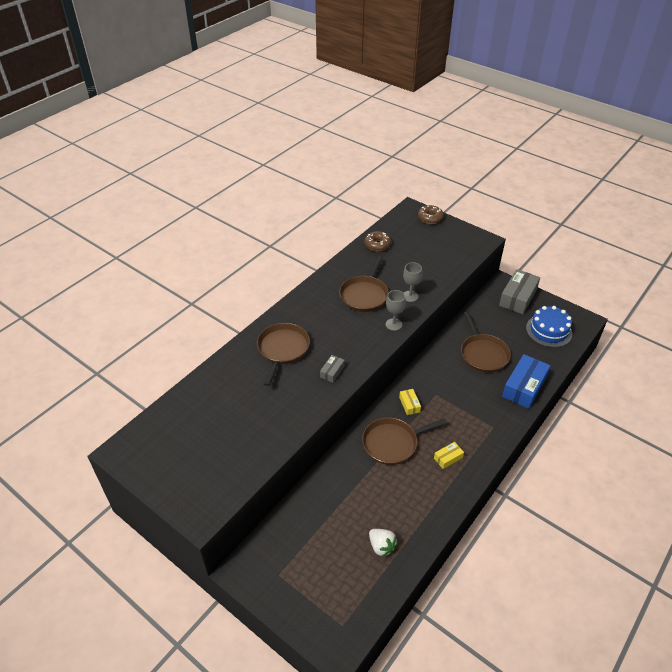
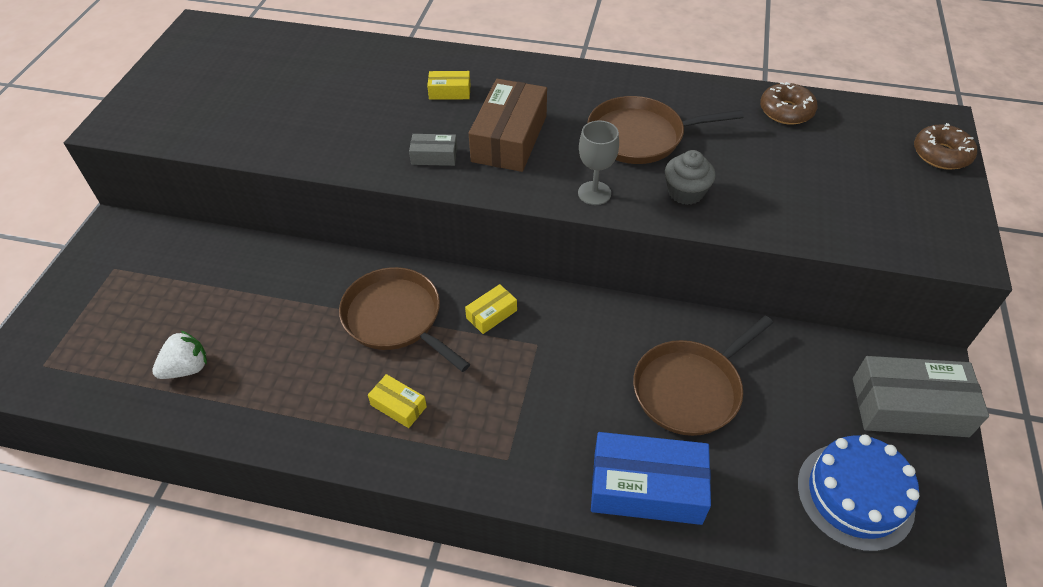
camera: 65 degrees right, 5 degrees up
(282, 349) = (449, 92): brown pan -> yellow box
(336, 339) = (509, 138): none -> brown box
(381, 546) = (187, 368): white strawberry -> white strawberry turned 150 degrees counterclockwise
(410, 296) = (685, 192): grey goblet -> grey cupcake

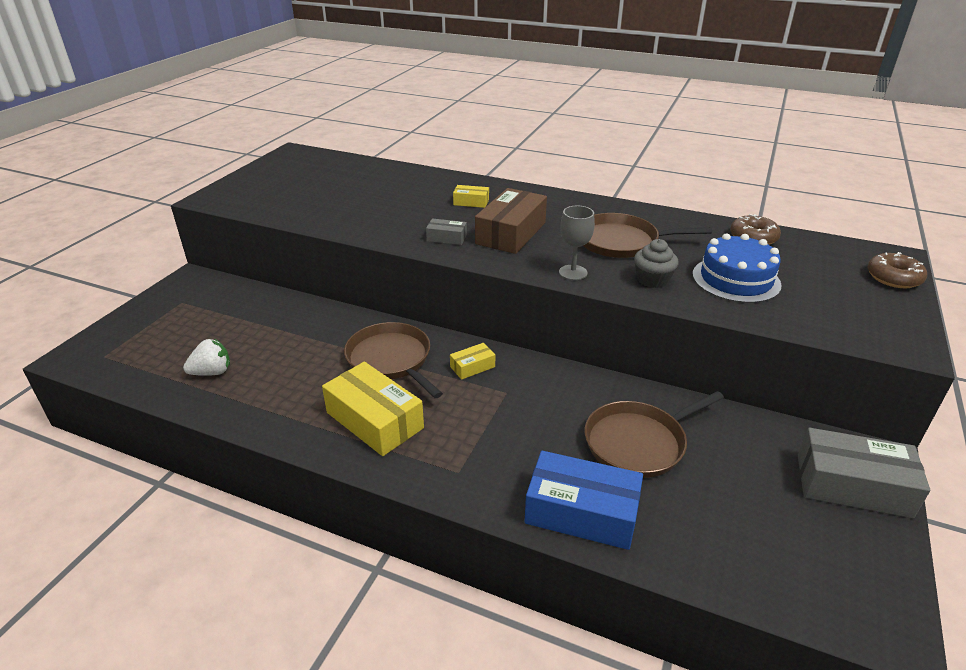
camera: 10 degrees right, 15 degrees down
(398, 406) = (374, 420): yellow box -> yellow box, size x2.07
(855, 495) = (787, 549): blue cake -> blue cake (736, 279)

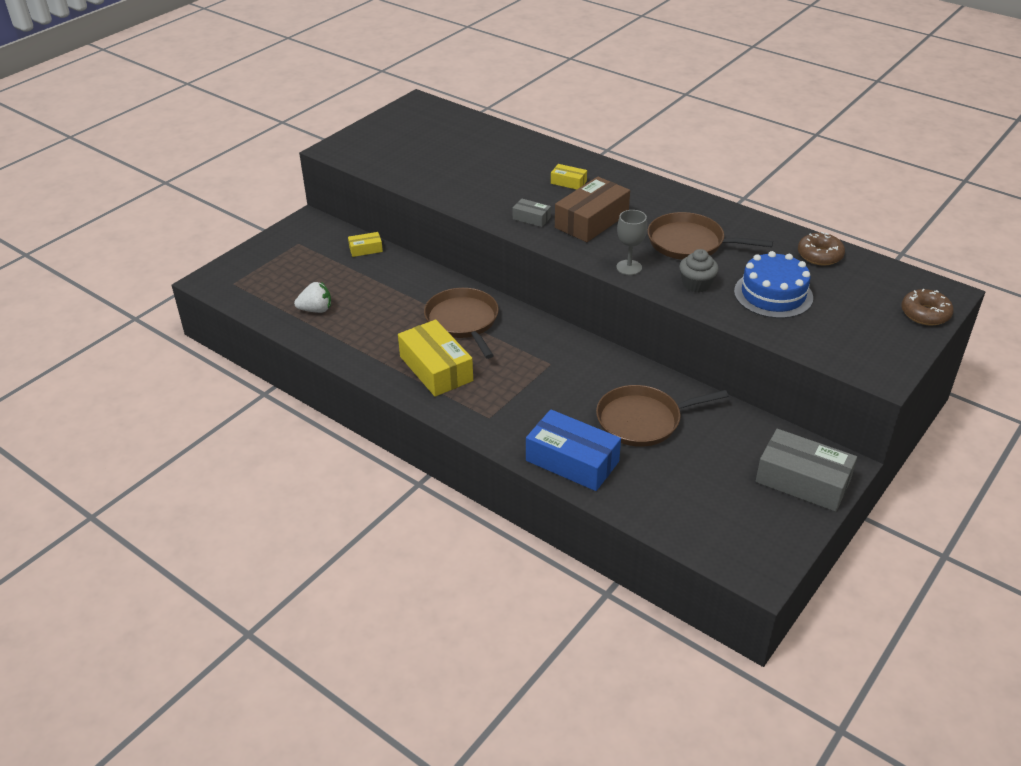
camera: 15 degrees right, 5 degrees up
(472, 367) = (530, 338): yellow box -> yellow box (365, 249)

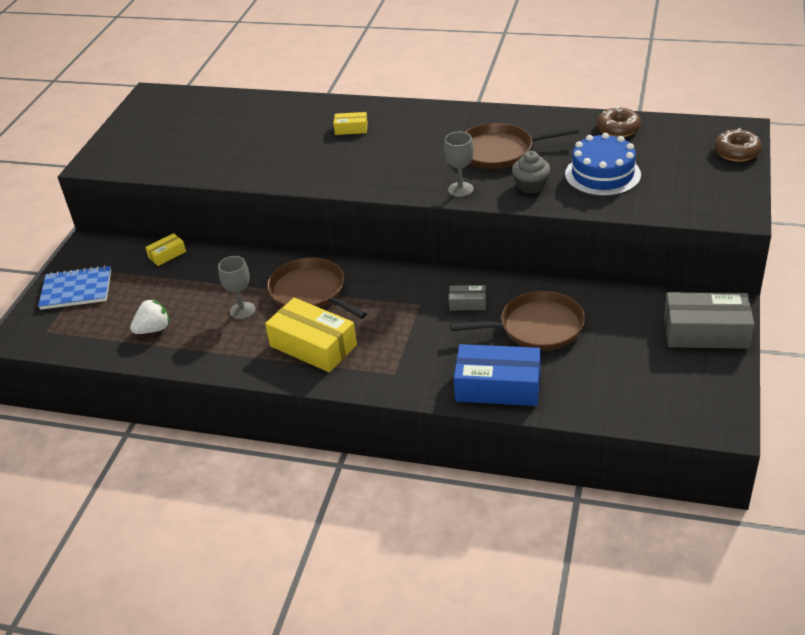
camera: 20 degrees left, 0 degrees up
(276, 256) = (76, 290): none -> blue notebook
(396, 318) = (242, 310): none -> grey goblet
(531, 218) = (339, 172): grey box -> grey box (467, 303)
(591, 221) = (397, 157): brown box -> none
(643, 420) = (536, 327): brown pan -> brown pan turned 150 degrees counterclockwise

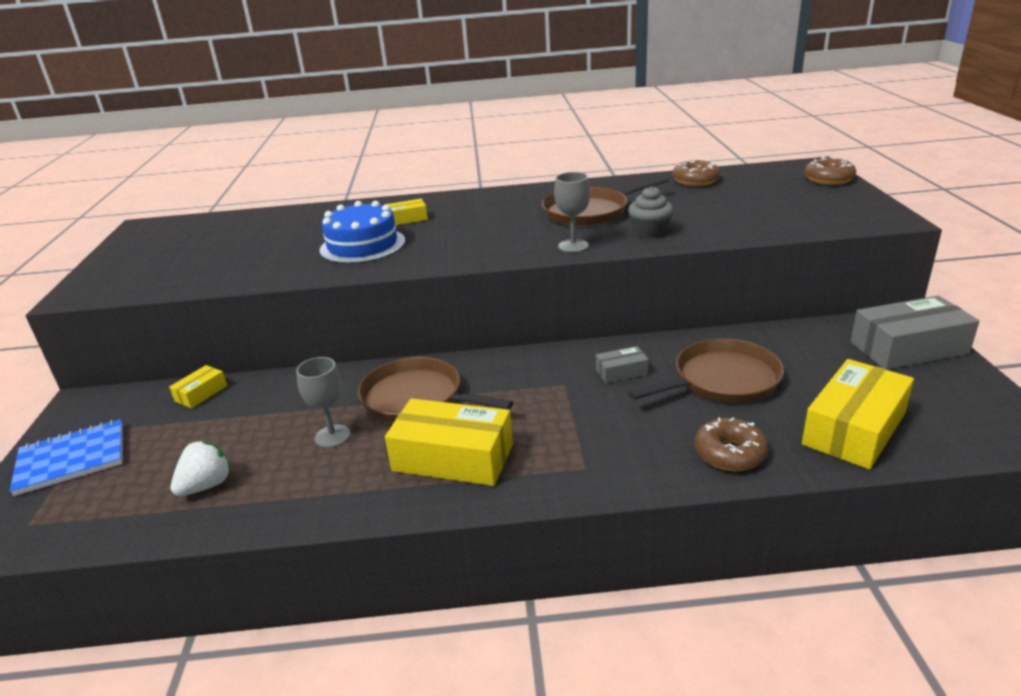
camera: 20 degrees left, 10 degrees down
(498, 386) = (729, 453): blue box -> brown donut
(600, 389) = (854, 429): none -> yellow box
(602, 174) = (716, 212): blue cake -> blue cake (362, 245)

